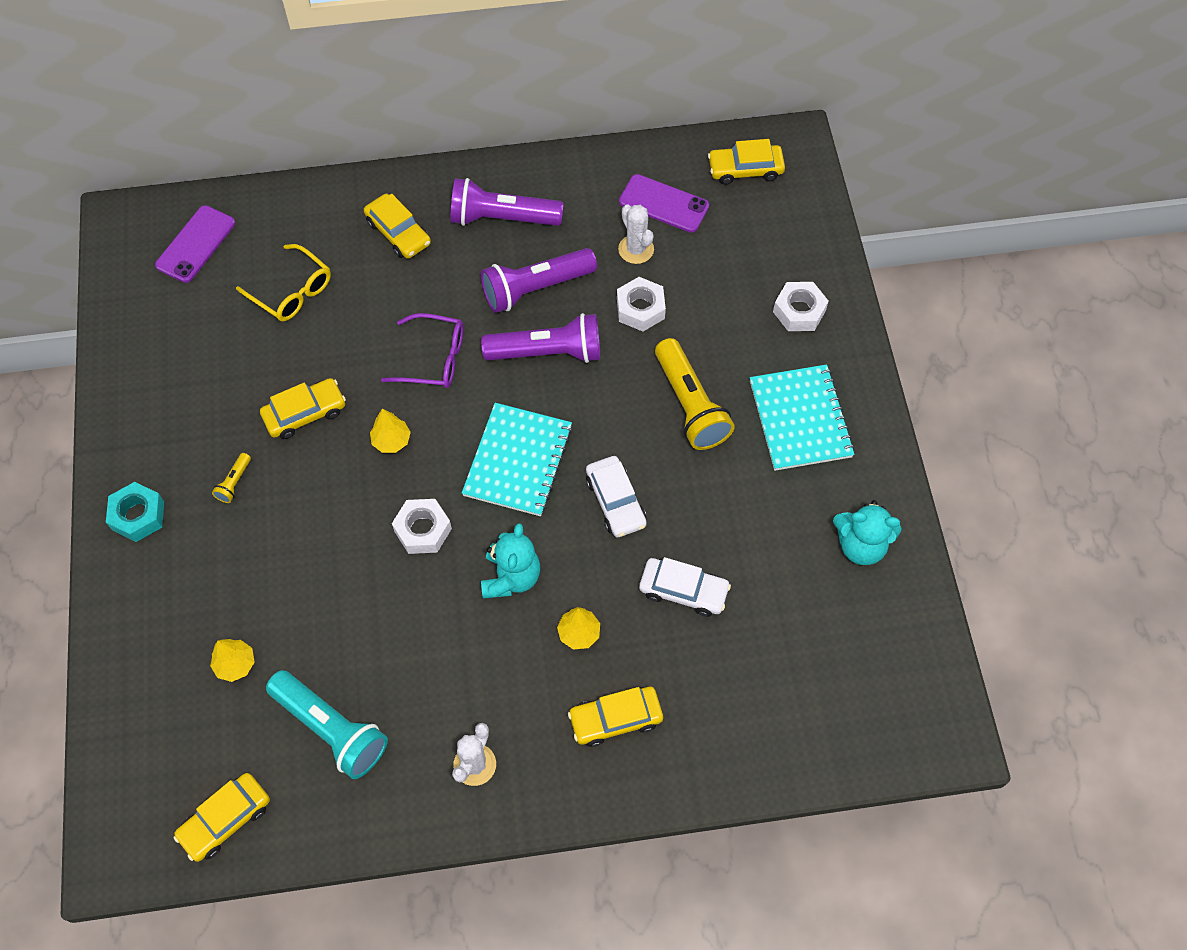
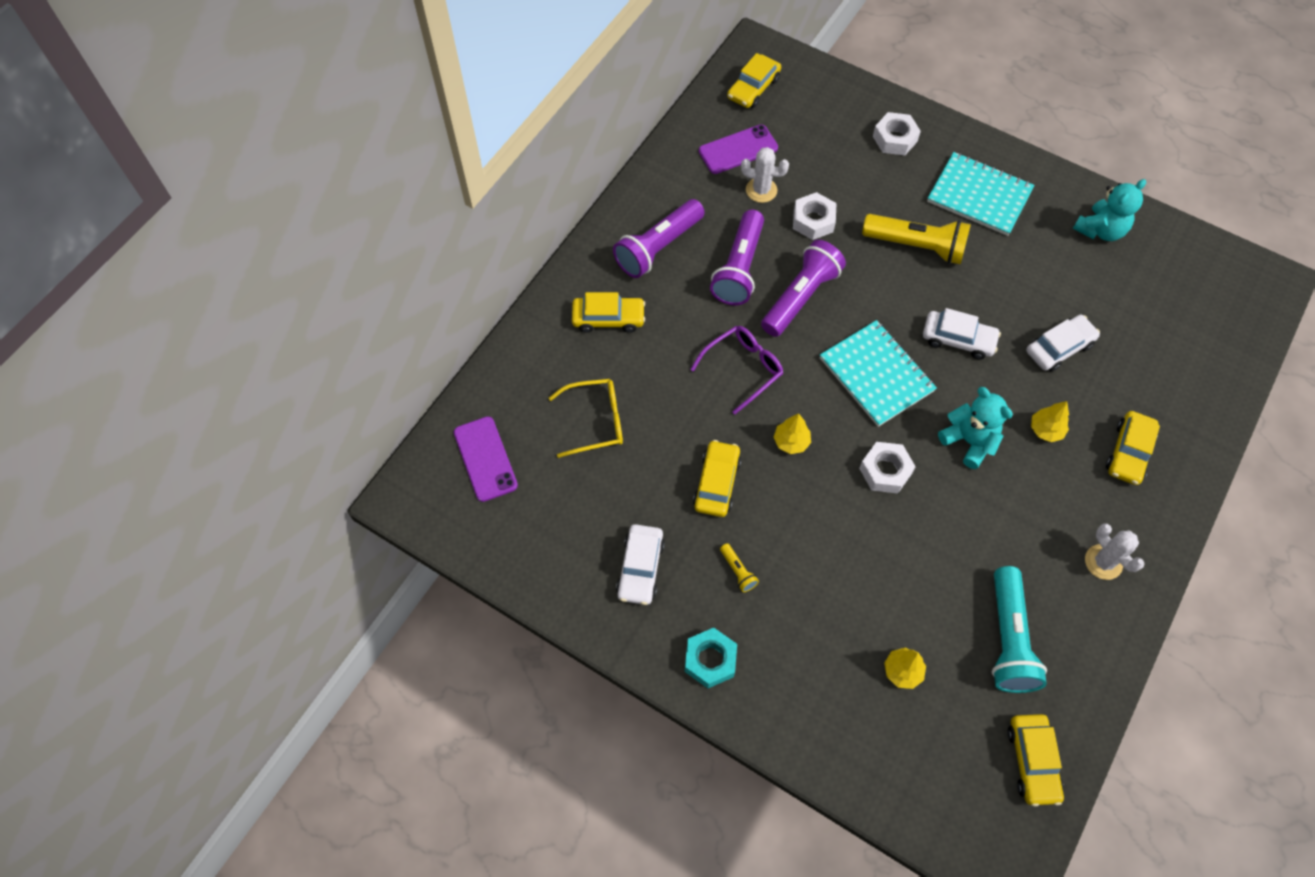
camera: 50 degrees left, 0 degrees up
(182, 413) = (640, 568): none -> white car
(331, 729) = (1007, 639): turquoise flashlight -> turquoise flashlight turned 105 degrees clockwise

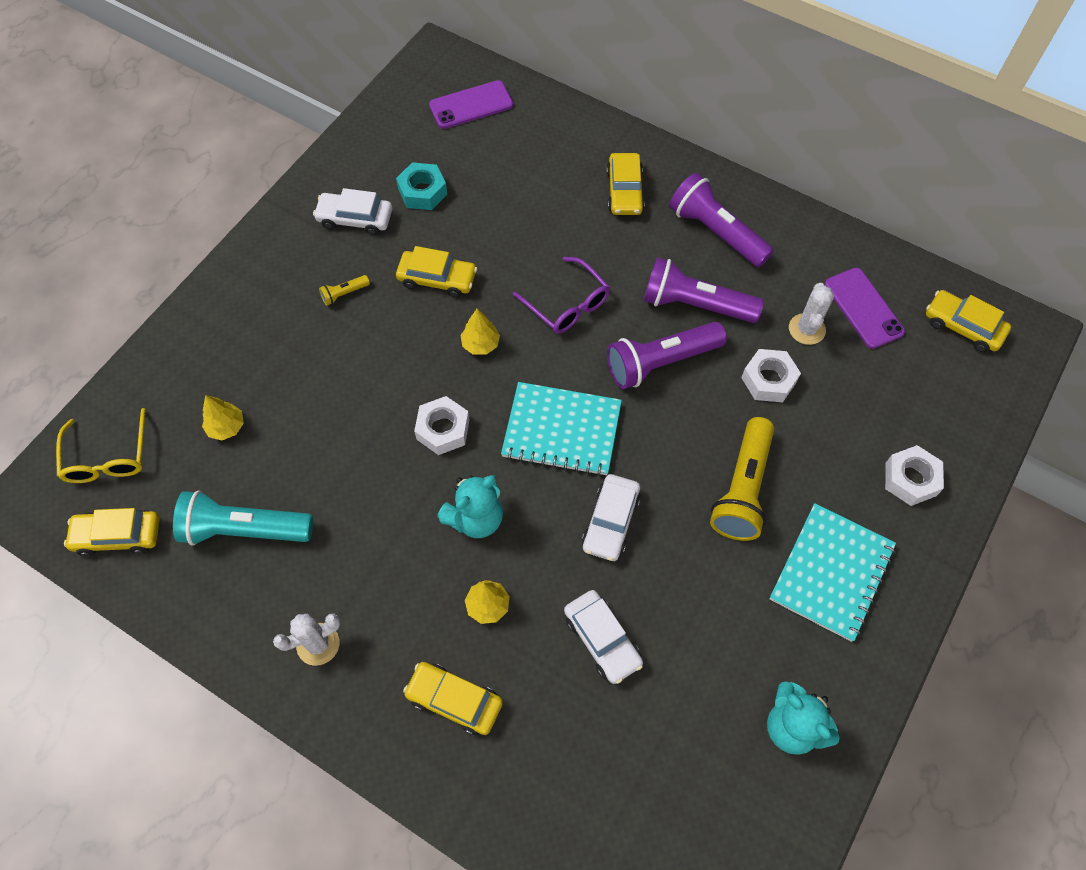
camera: 90 degrees right, 0 degrees up
(595, 421) = (507, 183): yellow glasses -> yellow glasses (107, 457)
(710, 660) = (261, 270): turquoise nut -> turquoise nut (422, 192)
(801, 297) = (660, 362): purple flashlight -> purple flashlight turned 120 degrees clockwise
(876, 374) = (561, 430): turquoise notebook -> turquoise notebook turned 45 degrees clockwise

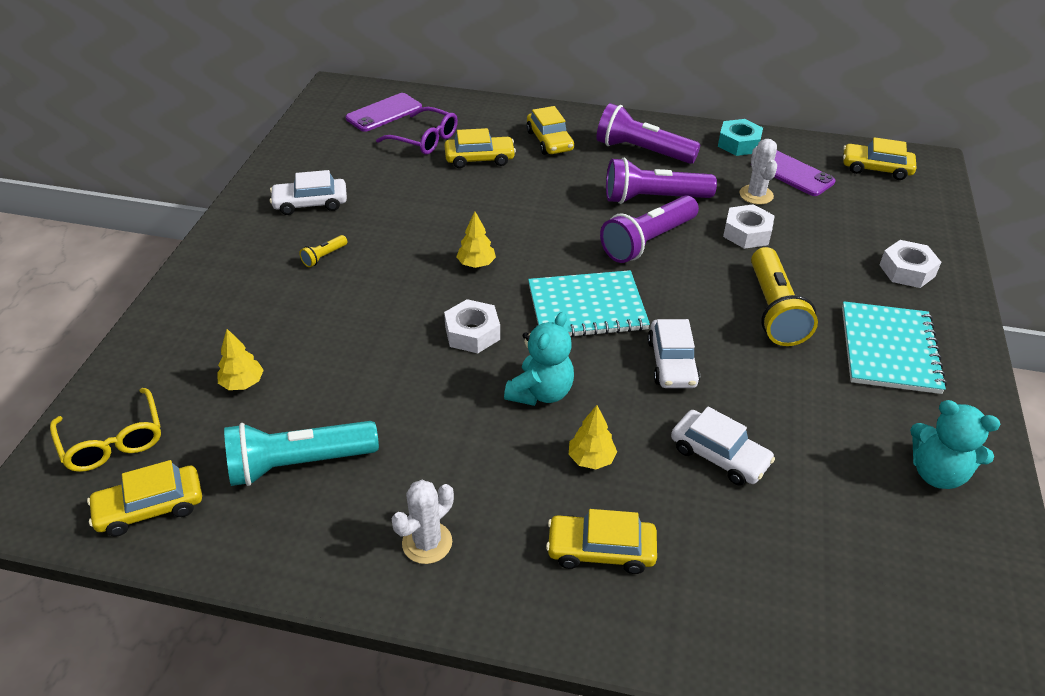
camera: 20 degrees left, 20 degrees down
(422, 192) = (367, 174): turquoise nut -> turquoise nut (739, 144)
(437, 279) = (411, 228): yellow car -> yellow car (479, 158)
(567, 304) = (541, 221): purple glasses -> purple glasses (424, 139)

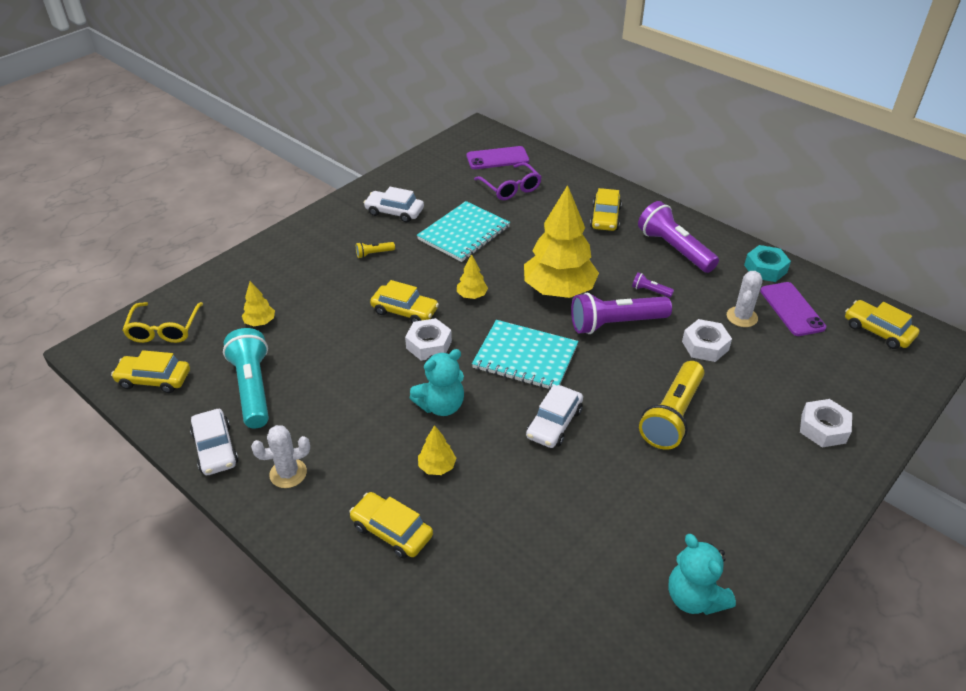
camera: 30 degrees right, 0 degrees up
(298, 463) = (253, 388): turquoise flashlight -> turquoise flashlight turned 60 degrees clockwise
(479, 158) = (539, 215): yellow car -> yellow car (405, 311)
(564, 228) = (559, 290): none -> yellow tree
(653, 198) = (650, 291): purple flashlight -> purple flashlight, size x0.43
(719, 455) = (530, 505): white car -> white car (215, 448)
(889, 349) = (744, 486): turquoise notebook -> turquoise notebook (464, 233)

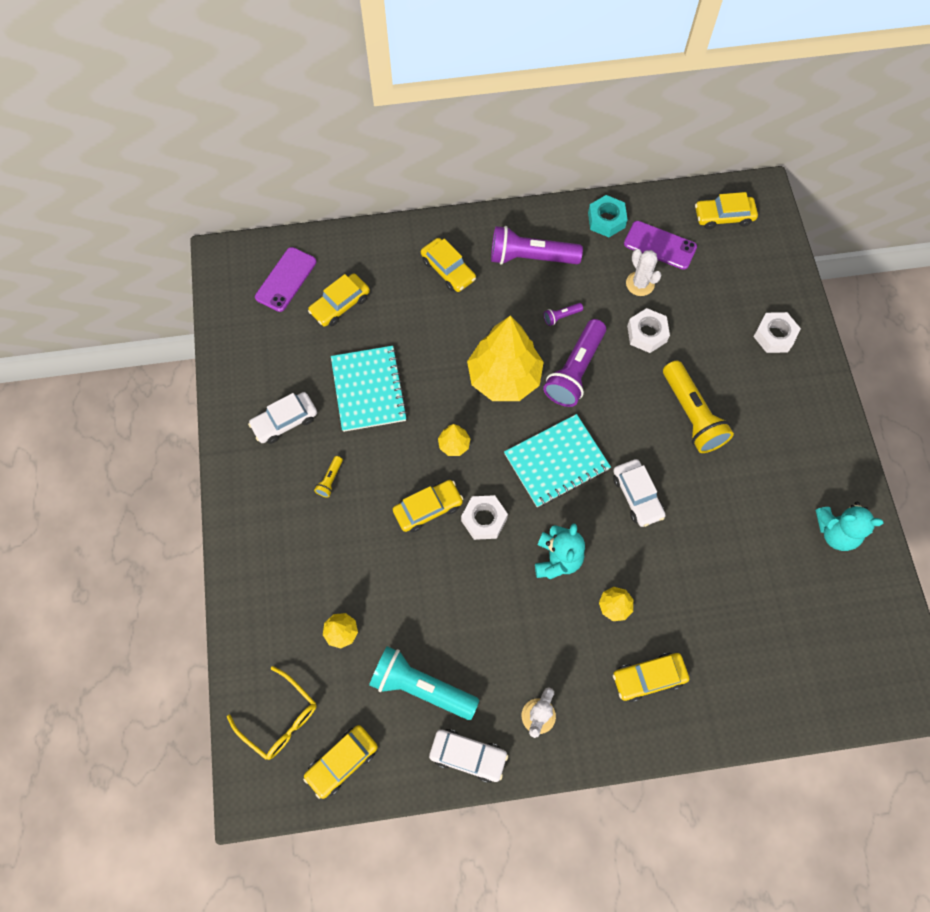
camera: 50 degrees left, 25 degrees up
(510, 188) = (340, 304): purple glasses -> yellow car

